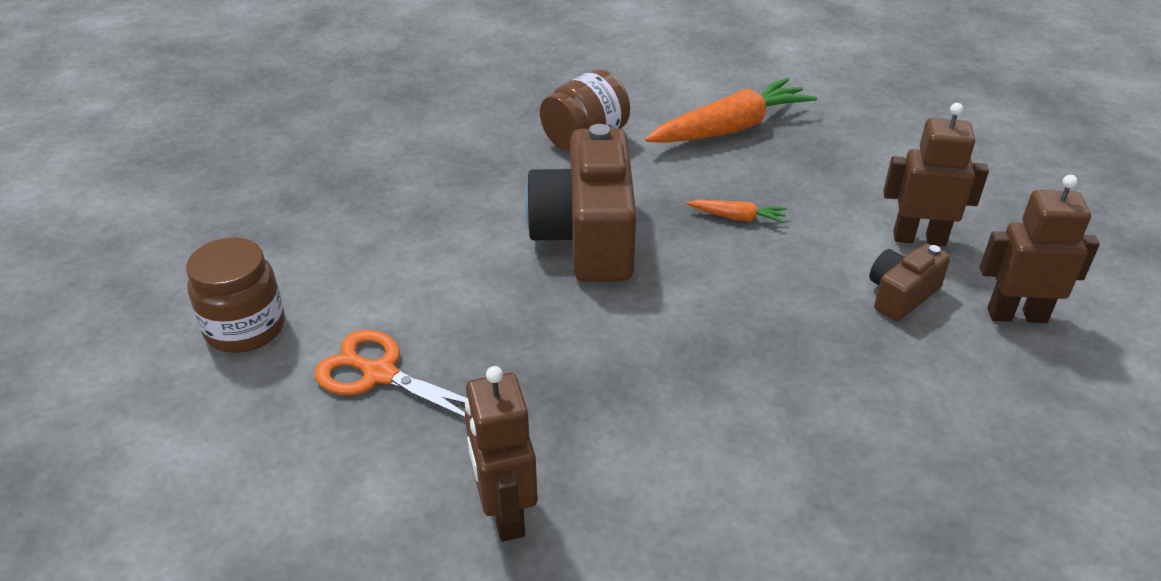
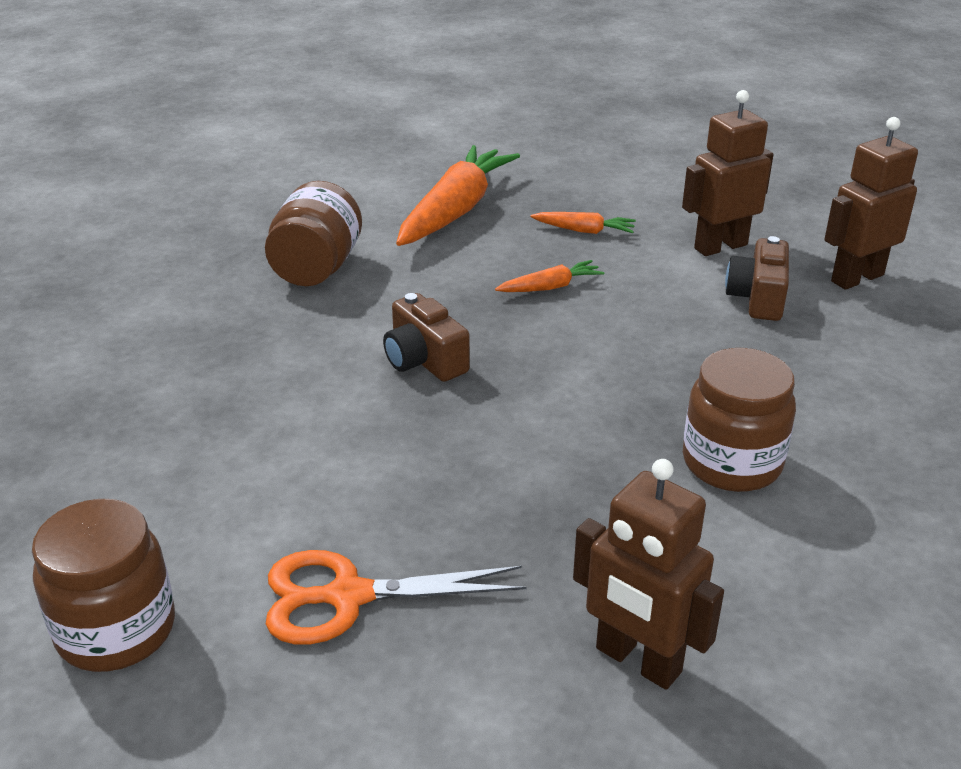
camera: 35 degrees left, 5 degrees down
(587, 236) = (424, 360): brown camera -> brown camera, size x0.50
(725, 414) = (731, 463): none -> brown jar
(815, 181) = (584, 230): none -> orange carrot

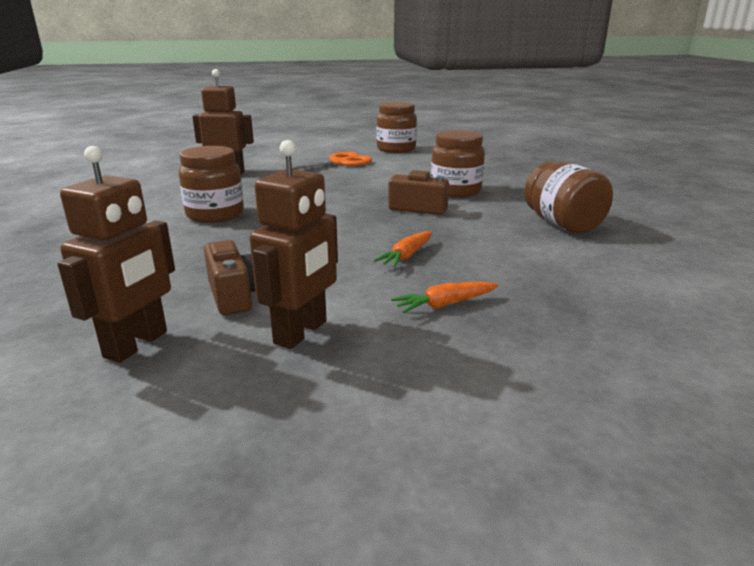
camera: 145 degrees right, 10 degrees down
(309, 381) = (455, 191): none -> brown jar
(455, 211) = (574, 285): orange carrot -> none

